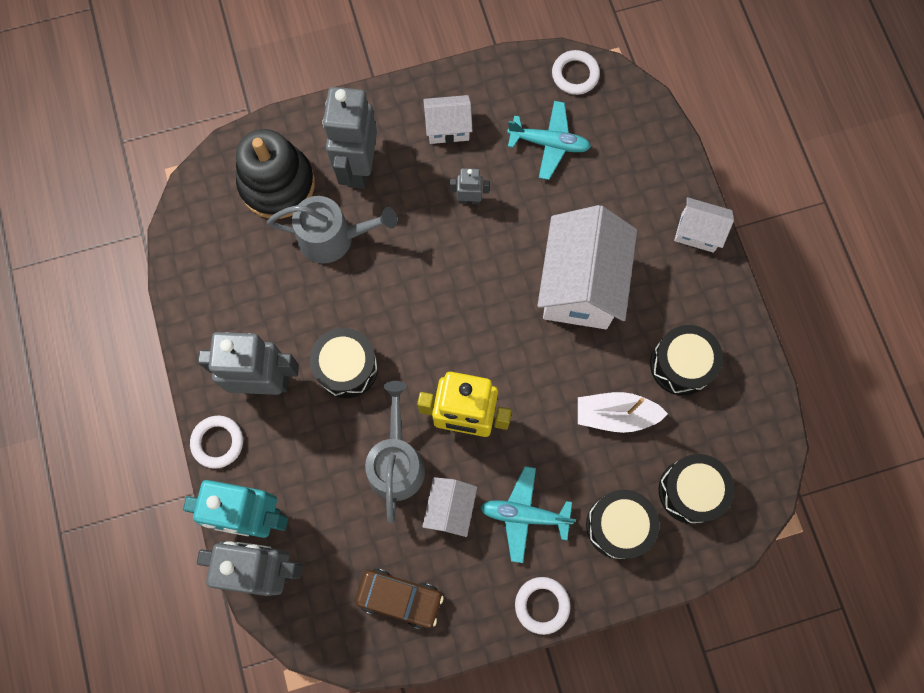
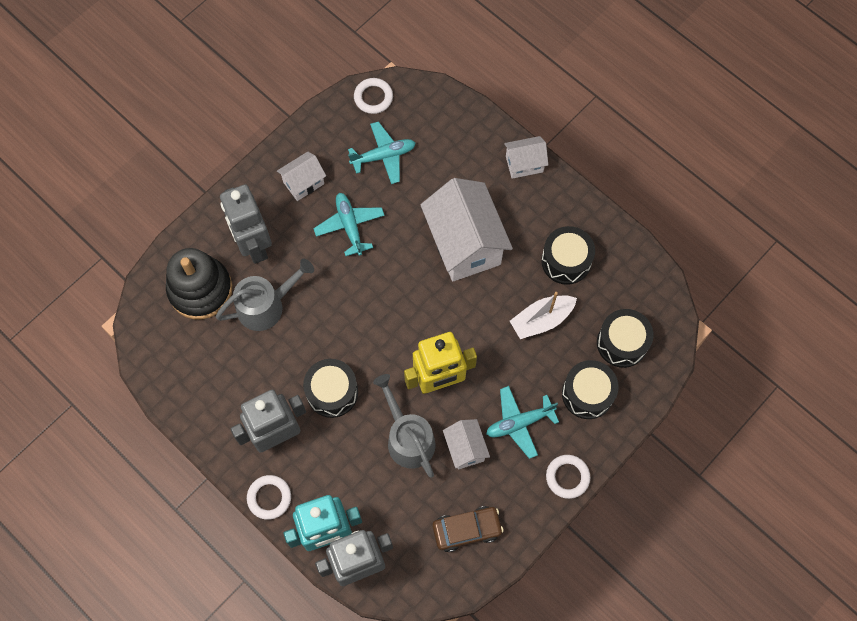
camera: 30 degrees left, 5 degrees down
(469, 200) = (350, 226): grey robot -> turquoise plane

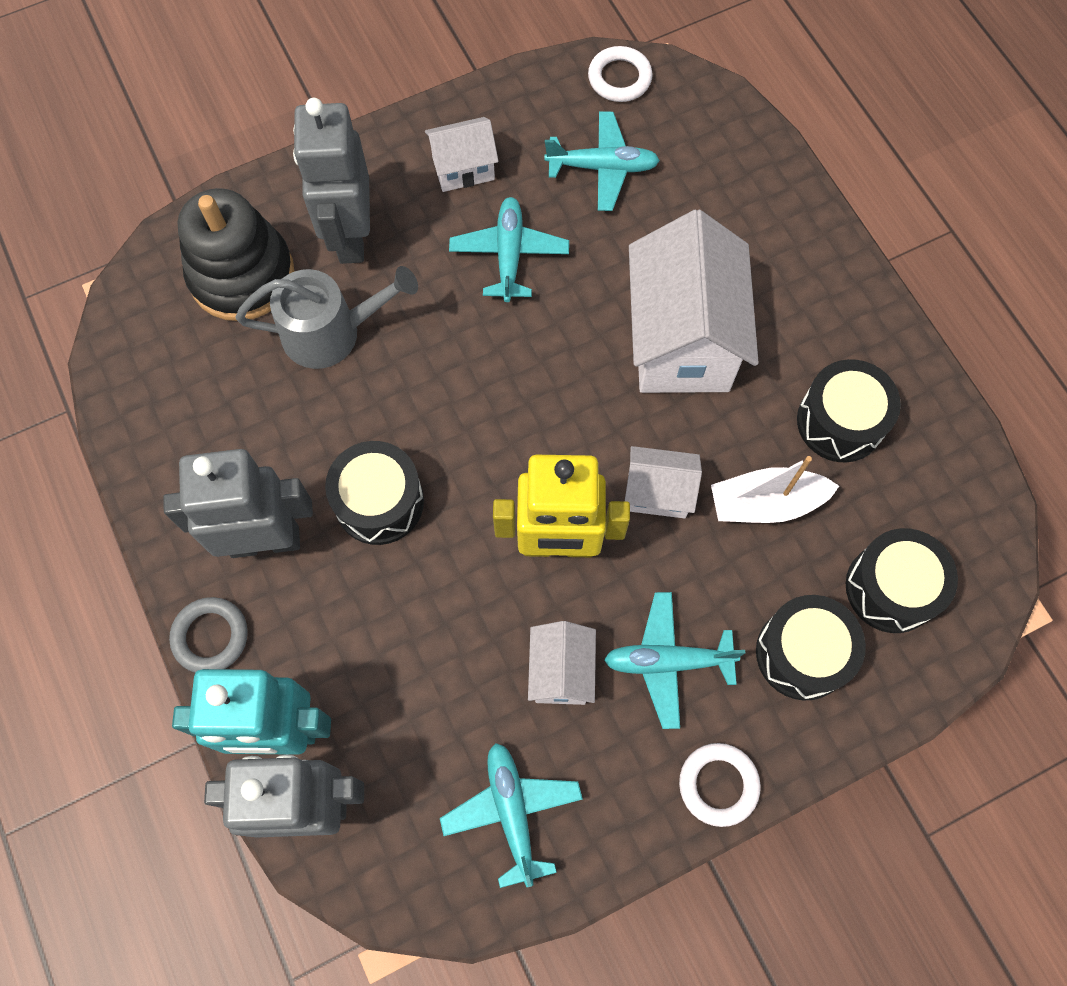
camera: 20 degrees right, 0 degrees up
(269, 498) = (210, 636): white ring -> grey ring
(408, 438) = (472, 620): grey watering can -> none
(467, 529) = (512, 812): brown car -> turquoise plane
(524, 164) = (823, 248): white house -> white house (657, 492)

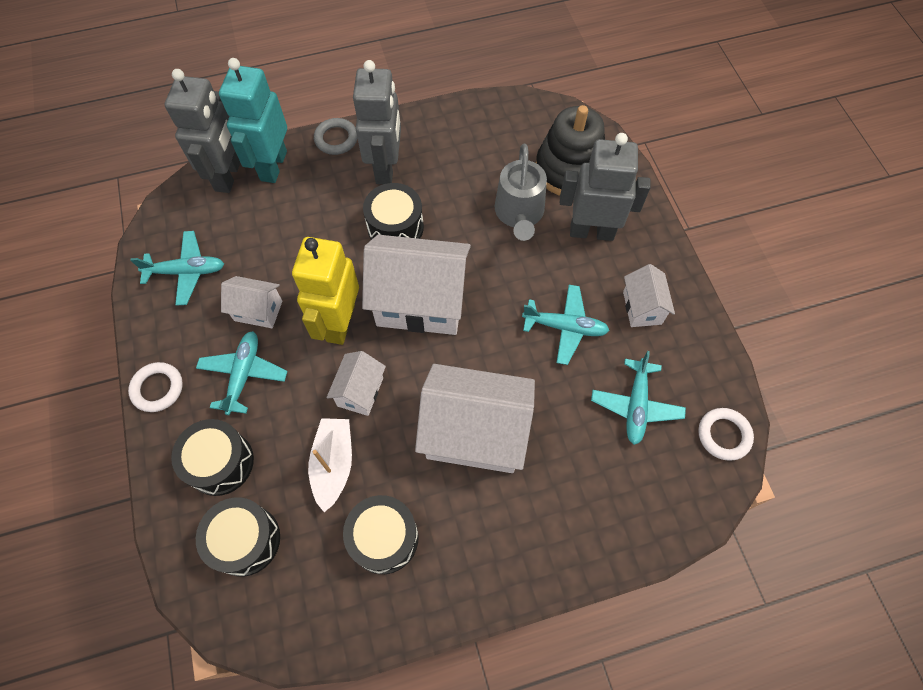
camera: 100 degrees right, 5 degrees down
(505, 441) = (420, 303): none -> white house

